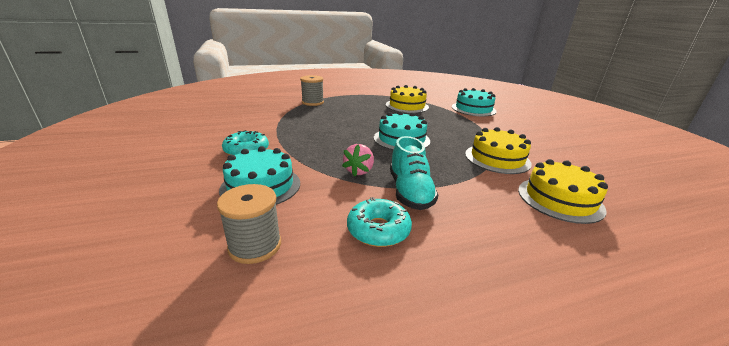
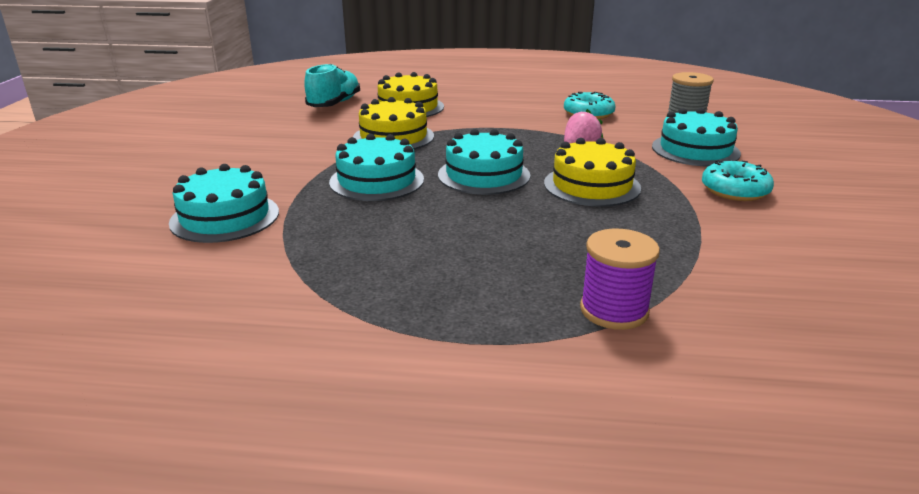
camera: 155 degrees left, 0 degrees up
(312, 102) = (614, 310): grey spool -> purple spool
(407, 106) = (362, 252): yellow cake -> yellow cake (591, 185)
(410, 192) = (539, 127): turquoise shoe -> turquoise shoe (334, 104)
(448, 129) = (377, 181): none -> turquoise cake

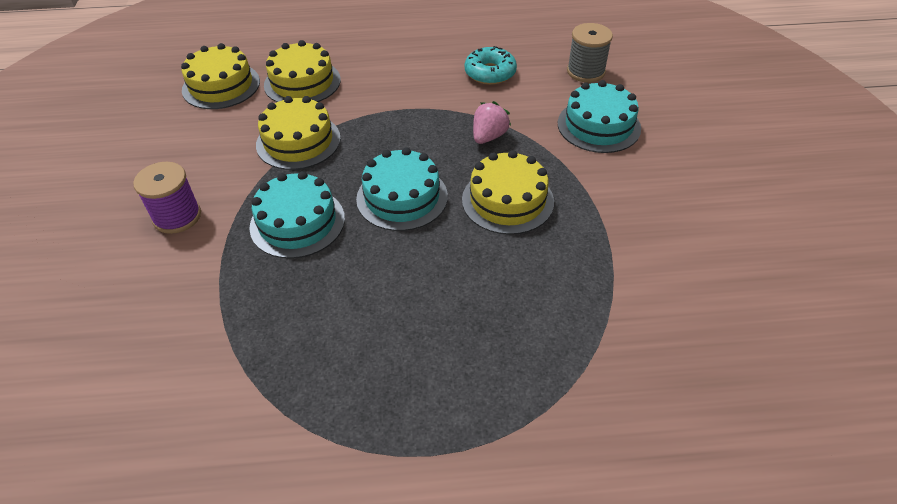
camera: 10 degrees left, 20 degrees up
(225, 217) = (158, 307): turquoise cake -> none
(334, 104) = (221, 85): turquoise shoe -> yellow cake
(614, 310) = (547, 388): purple spool -> purple spool (177, 216)
(735, 190) = (638, 190): turquoise donut -> none

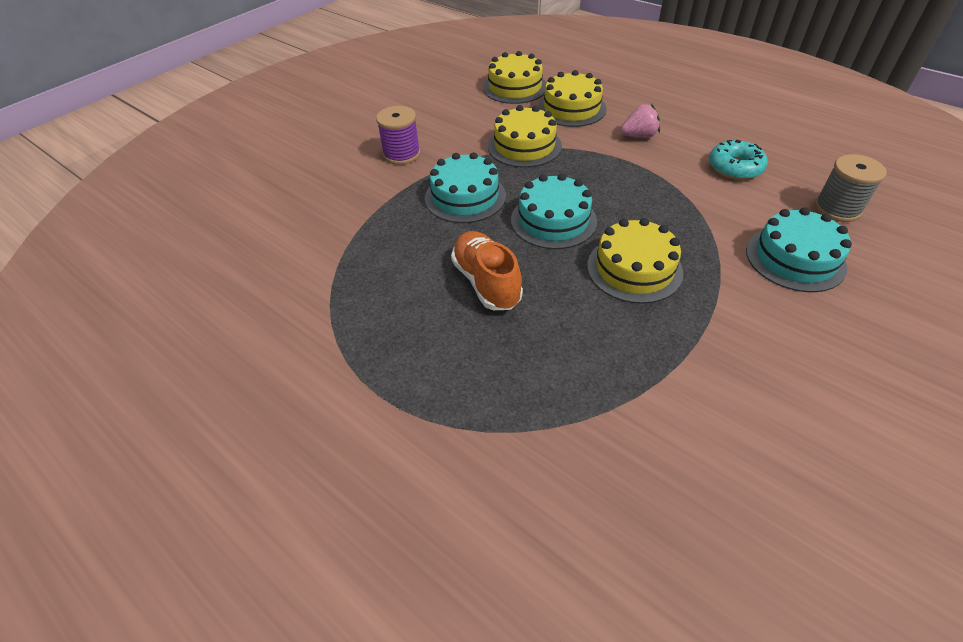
camera: 45 degrees right, 0 degrees up
(408, 289) = (486, 282): none -> orange shoe
(489, 136) = (675, 214): pink strawberry -> pink strawberry (639, 136)

